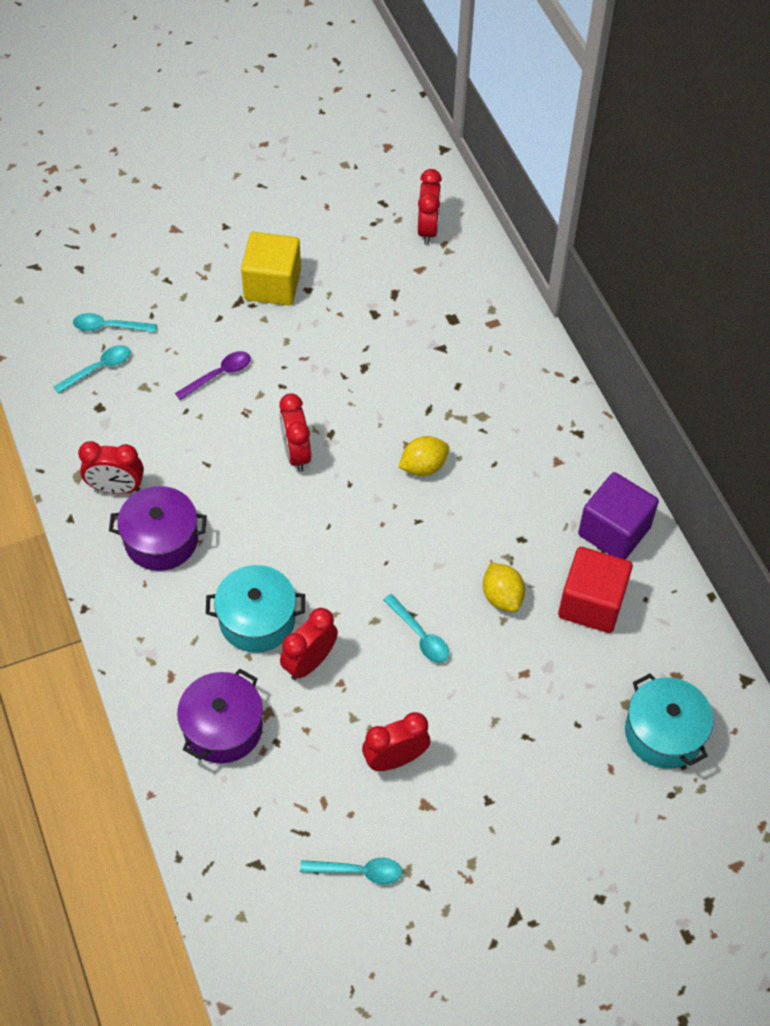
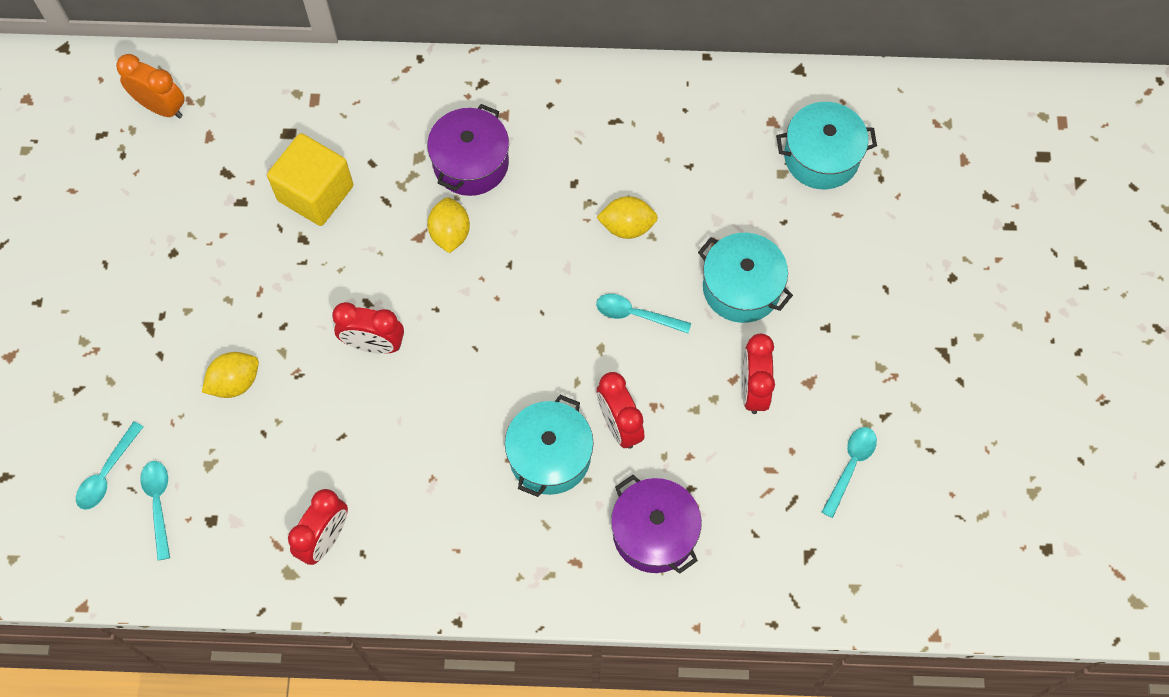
camera: 65 degrees left, 10 degrees up
(161, 540) = (412, 515): purple pot -> purple pot (471, 163)
(219, 375) = (235, 382): purple spoon -> yellow lemon
(272, 285) = (146, 285): yellow cube -> yellow cube (315, 193)
(420, 635) = (635, 314): turquoise spoon -> turquoise spoon turned 150 degrees counterclockwise
(428, 229) = (161, 107): red clock -> orange clock
(491, 712) = (741, 287): none -> turquoise pot
(591, 603) = (669, 155): red cube -> none
(614, 531) = (603, 102): purple cube -> none

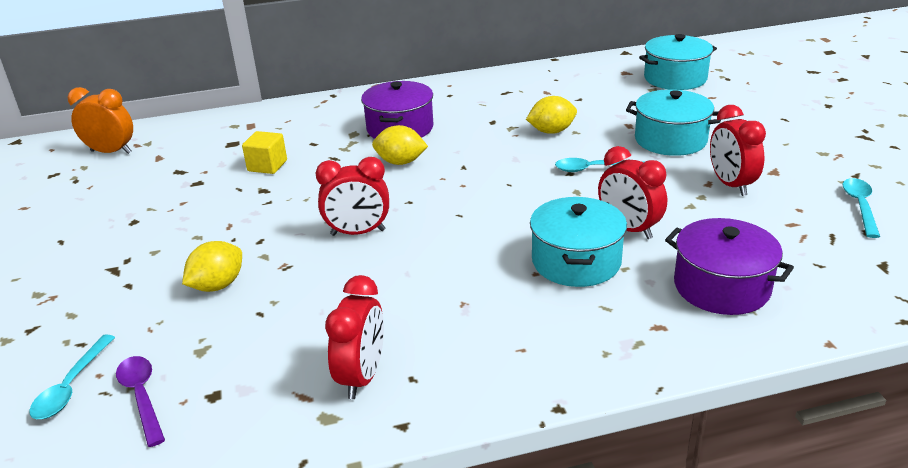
camera: 15 degrees left, 35 degrees down
(158, 503) = (142, 396): turquoise spoon -> purple spoon
(315, 193) = (267, 166): yellow cube -> yellow cube, size x0.58
(450, 233) = (400, 162): yellow lemon -> yellow lemon turned 60 degrees counterclockwise

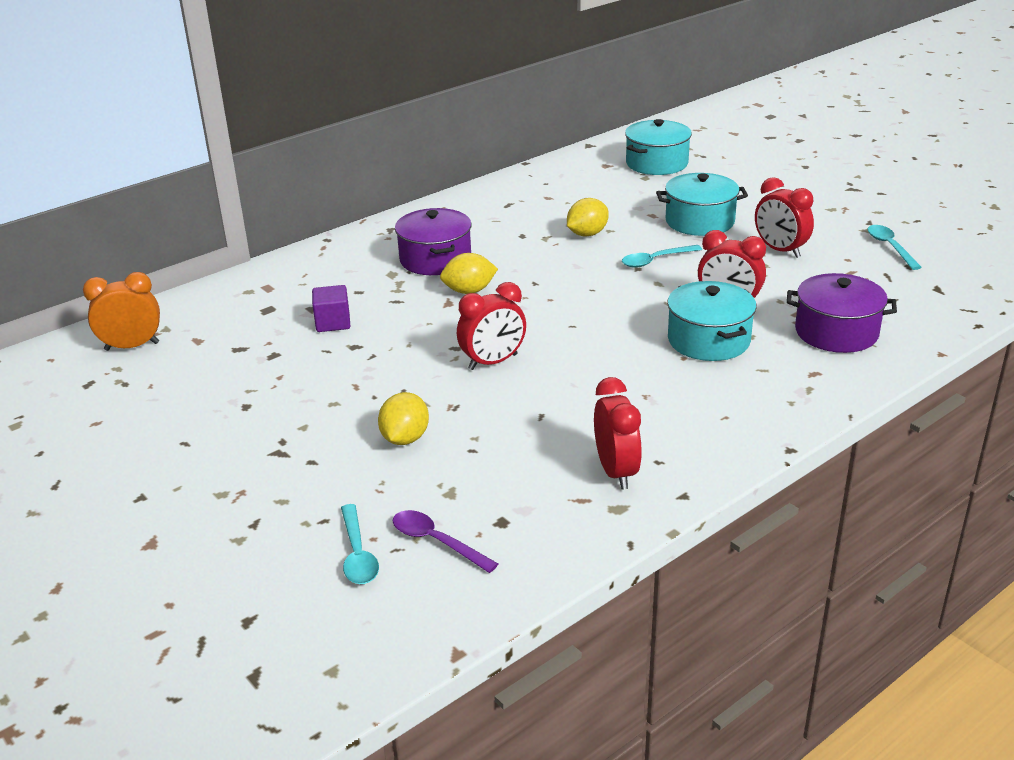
camera: 25 degrees left, 0 degrees up
(267, 166) = (333, 323): yellow cube -> purple cube

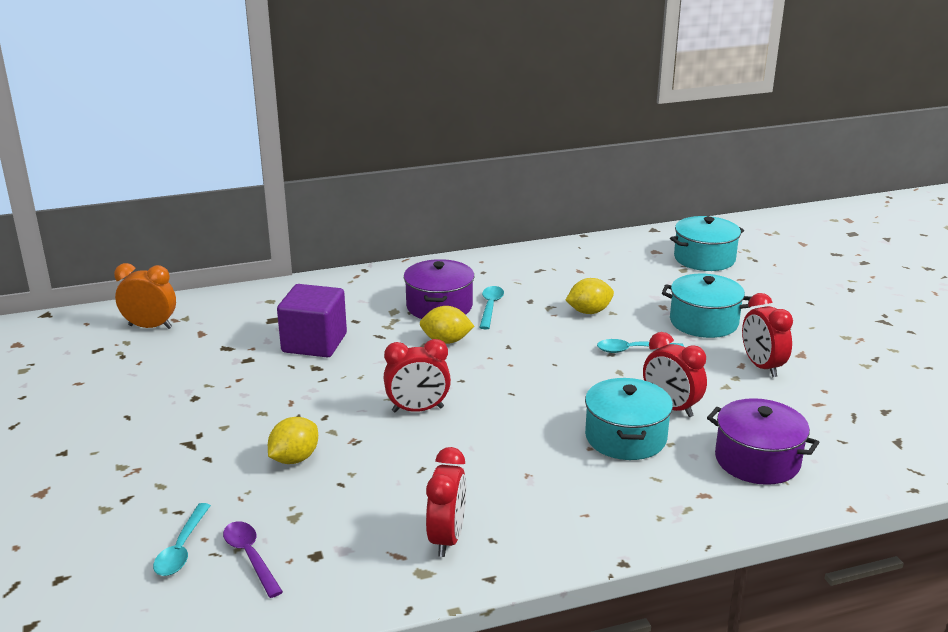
camera: 20 degrees right, 5 degrees down
(333, 323) = (314, 343): purple cube -> purple cube, size x1.74
(890, 247) = (878, 388): turquoise spoon -> turquoise spoon (490, 307)

